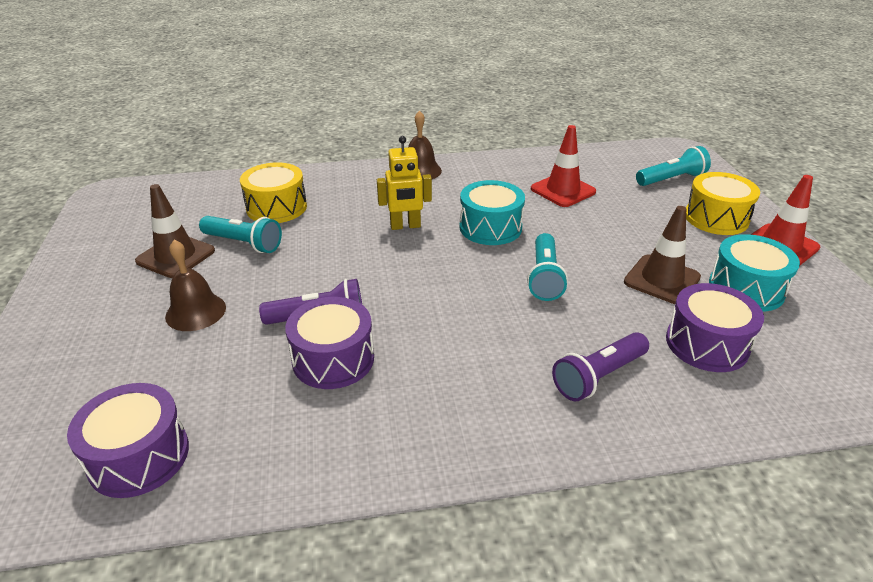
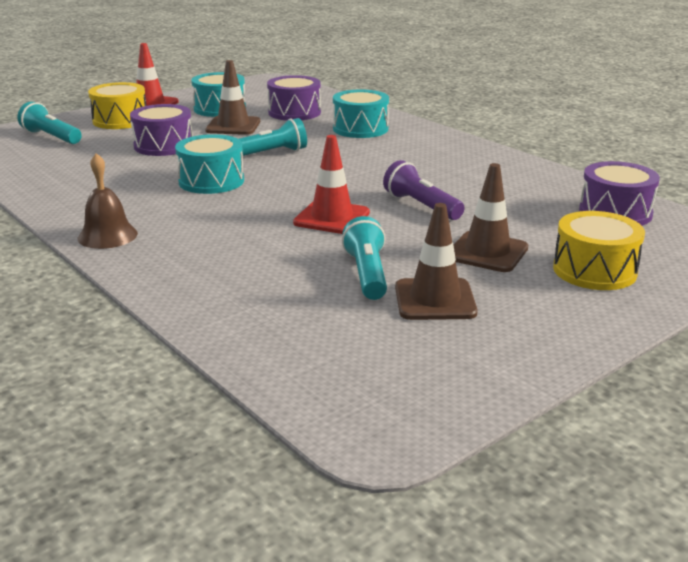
camera: 120 degrees left, 10 degrees down
(196, 312) = (487, 252): brown bell -> brown traffic cone
(276, 207) = (276, 285): yellow drum -> yellow drum (594, 270)
(333, 359) = (453, 189): purple drum -> purple drum (163, 146)
(405, 226) = (245, 212): yellow robot -> none
(563, 190) = (108, 168): red traffic cone -> red traffic cone (331, 218)
(598, 376) = (360, 129): purple flashlight -> turquoise drum

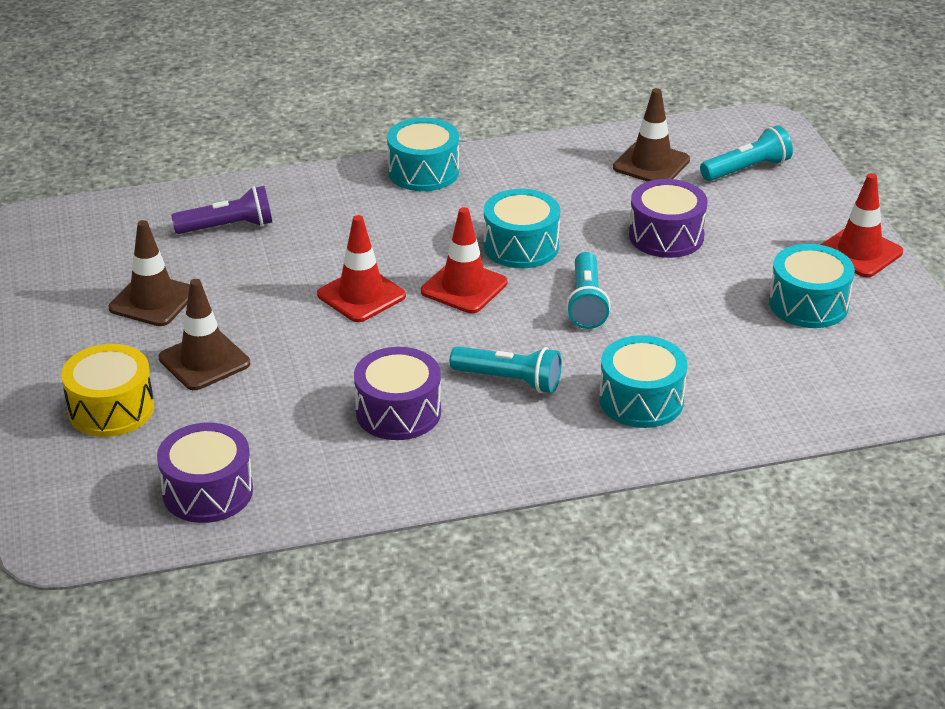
camera: 115 degrees right, 10 degrees up
(107, 235) = (423, 172): brown bell -> turquoise drum
(120, 120) = (792, 221): yellow drum -> none
(233, 126) = (717, 299): brown traffic cone -> brown traffic cone (651, 164)
(285, 188) = (464, 287): none -> red traffic cone
(294, 112) = (755, 363): purple drum -> purple drum (398, 412)
(367, 274) = (228, 281): turquoise flashlight -> turquoise flashlight (509, 381)
(421, 206) = (342, 360): purple flashlight -> purple flashlight (228, 227)

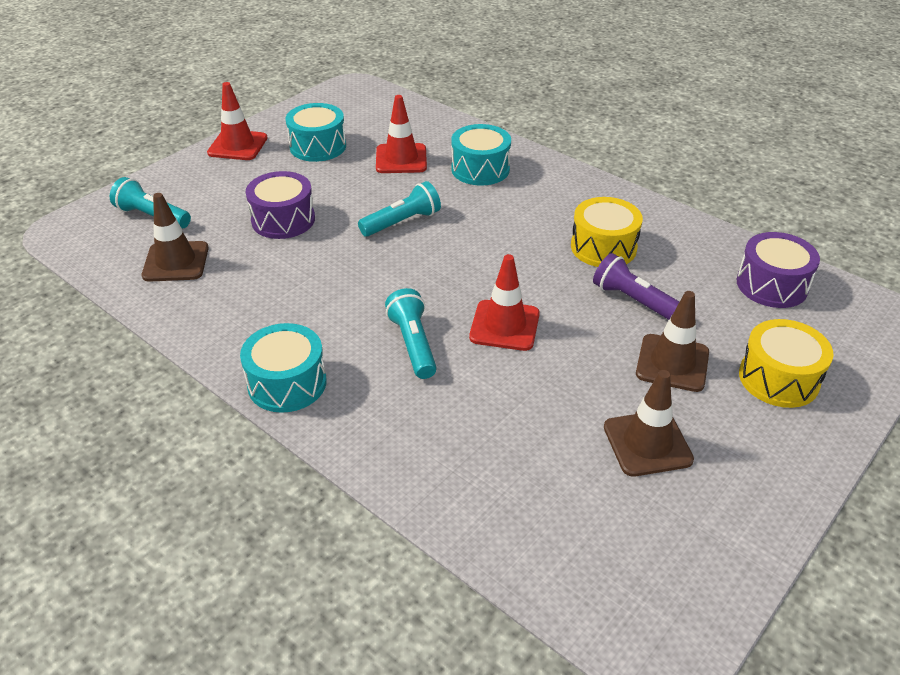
camera: 125 degrees left, 5 degrees up
(228, 227) = (497, 465): purple flashlight -> purple flashlight (634, 300)
(398, 412) = (603, 247): purple drum -> yellow drum
(464, 287) = (440, 281): red traffic cone -> red traffic cone (401, 159)
(509, 381) = (520, 219): turquoise flashlight -> turquoise flashlight (413, 344)
(521, 246) = (359, 277): turquoise drum -> none

